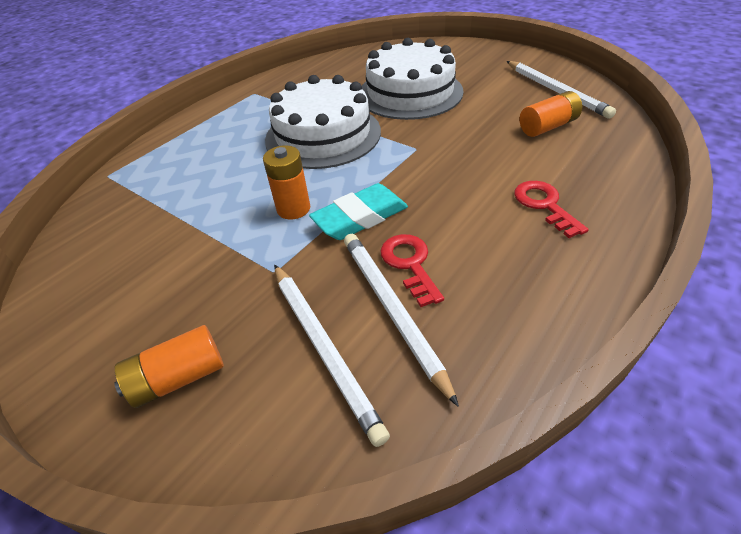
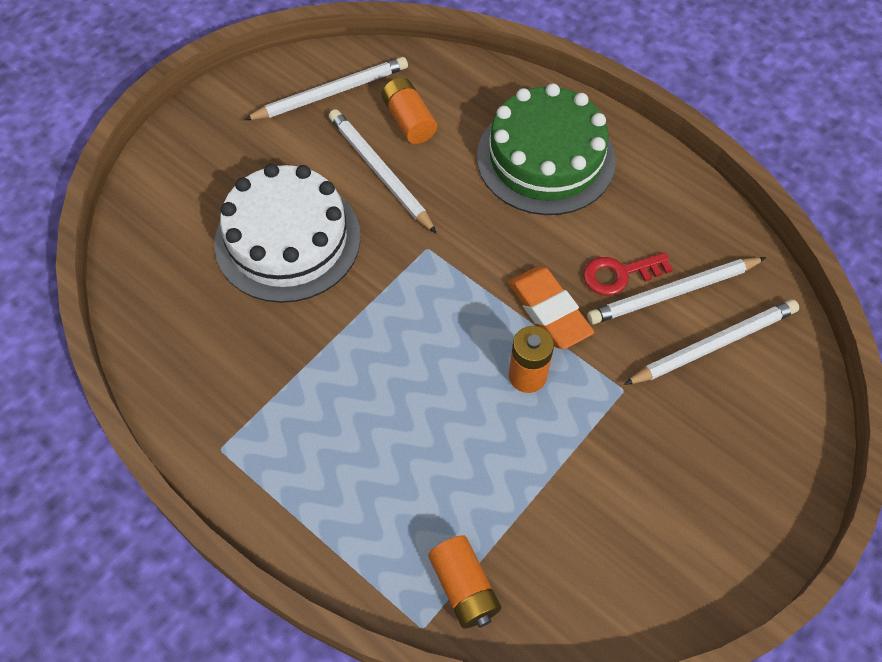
camera: 90 degrees left, 15 degrees up
(178, 377) = (747, 455): orange battery -> orange battery (464, 587)
(323, 135) = (375, 347): white cake -> none
(360, 217) = (549, 311): turquoise eraser -> orange eraser
(485, 120) = (380, 172): none -> white pencil
(544, 205) = (545, 158): red key -> green cake

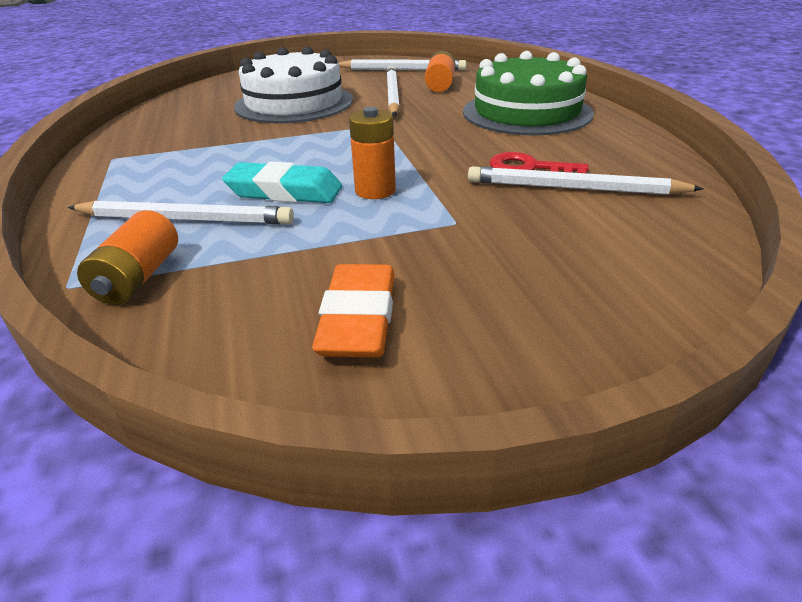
camera: 35 degrees right, 25 degrees down
(454, 417) = (284, 191): none -> turquoise eraser
(549, 311) = (439, 168): orange eraser -> orange eraser (358, 319)
(713, 345) = (587, 225): white pencil -> white pencil (184, 219)

